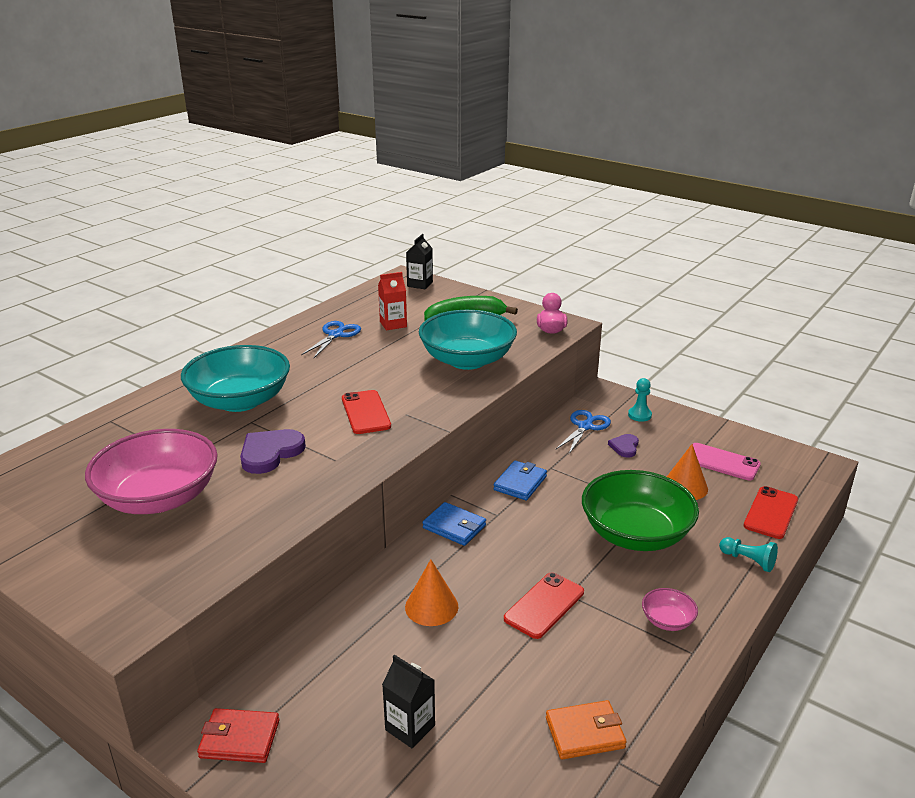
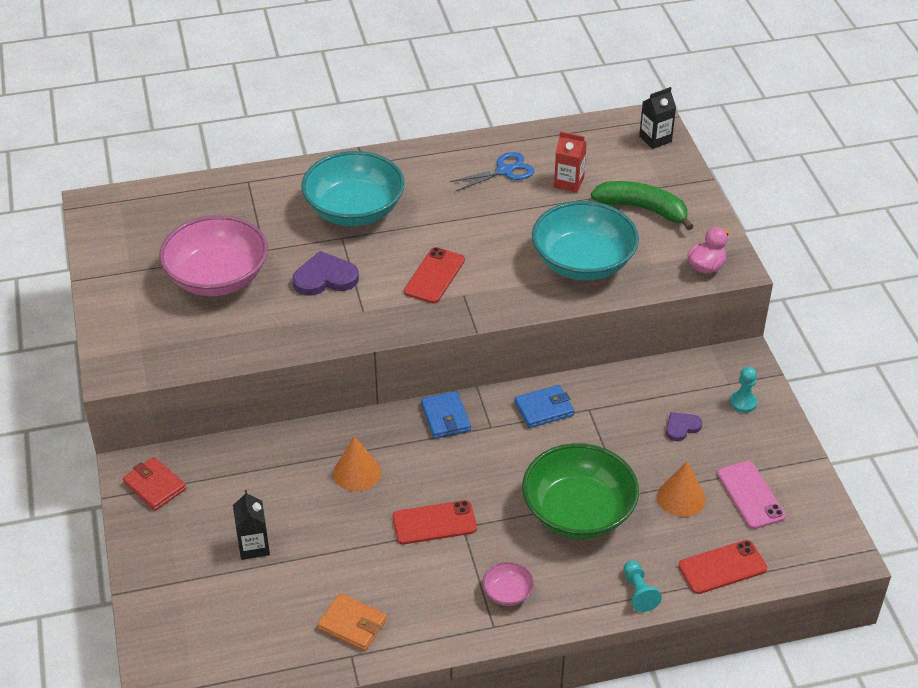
camera: 40 degrees right, 15 degrees up
(585, 426) = (674, 385): blue scissors -> none

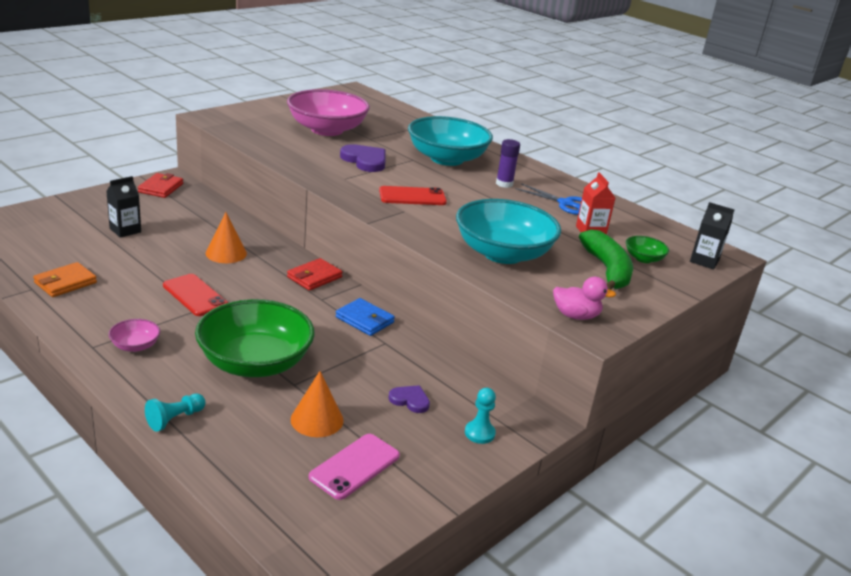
camera: 55 degrees right, 15 degrees down
(352, 624) = (65, 283): orange wallet -> orange wallet turned 45 degrees clockwise
(439, 194) = (504, 184): none -> purple glue stick
(445, 417) = (314, 277): blue wallet -> red wallet
(634, 175) = (643, 258): none -> green bowl
(722, 567) = (239, 468): red phone -> none

